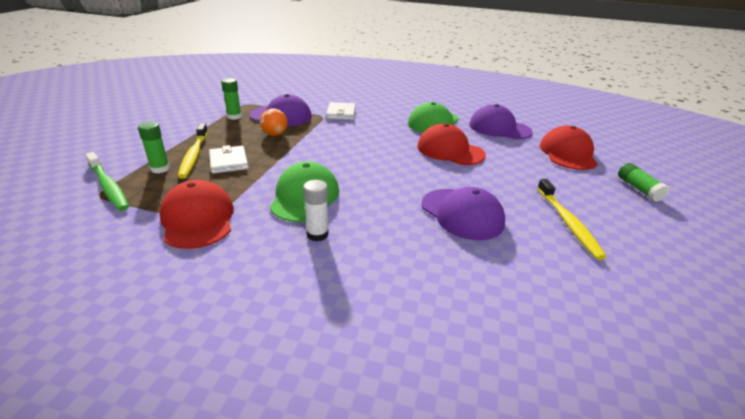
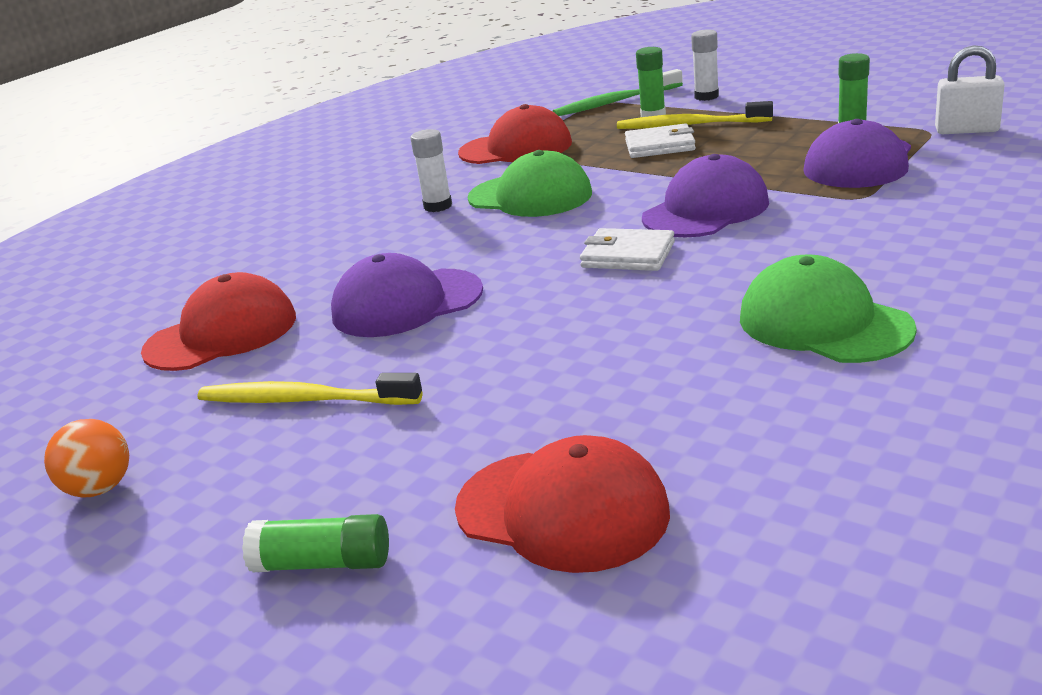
camera: 115 degrees right, 5 degrees down
(134, 153) = (706, 96): none -> white glue stick
(250, 98) = (966, 130): none -> white padlock
(275, 134) = (761, 164): orange ball -> orange ball (100, 489)
(341, 113) = (882, 214): white wallet -> white wallet (628, 255)
(450, 150) = (642, 324): red cap -> red cap (222, 334)
(499, 128) = (773, 427): purple cap -> purple cap (706, 210)

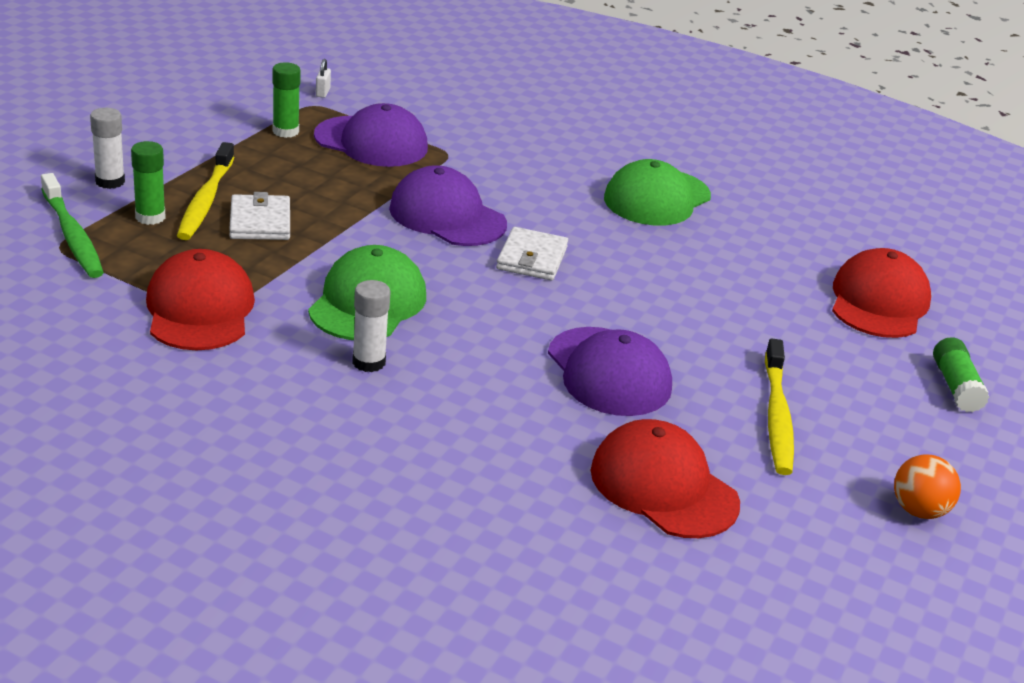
camera: 105 degrees left, 5 degrees up
(966, 130) = (323, 92): white padlock -> white padlock, size x0.49

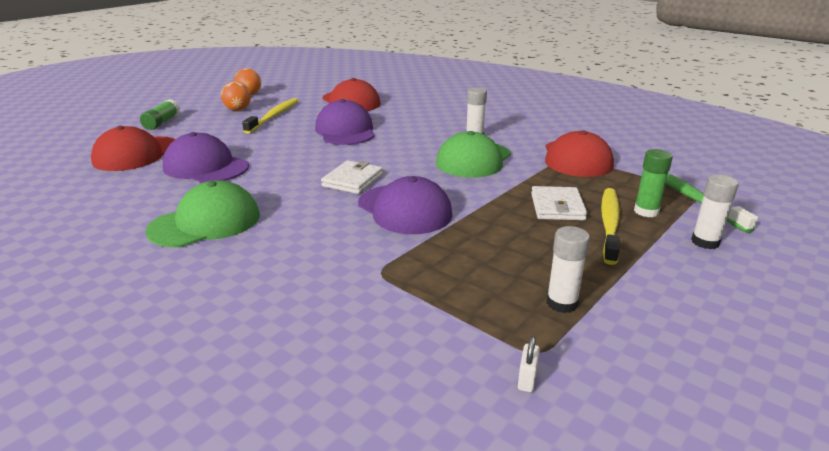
camera: 165 degrees left, 5 degrees down
(285, 131) = (561, 303): green glue stick -> white glue stick
(371, 142) = (462, 287): purple cap -> purple cap (206, 167)
(872, 439) = (238, 110): none -> orange ball

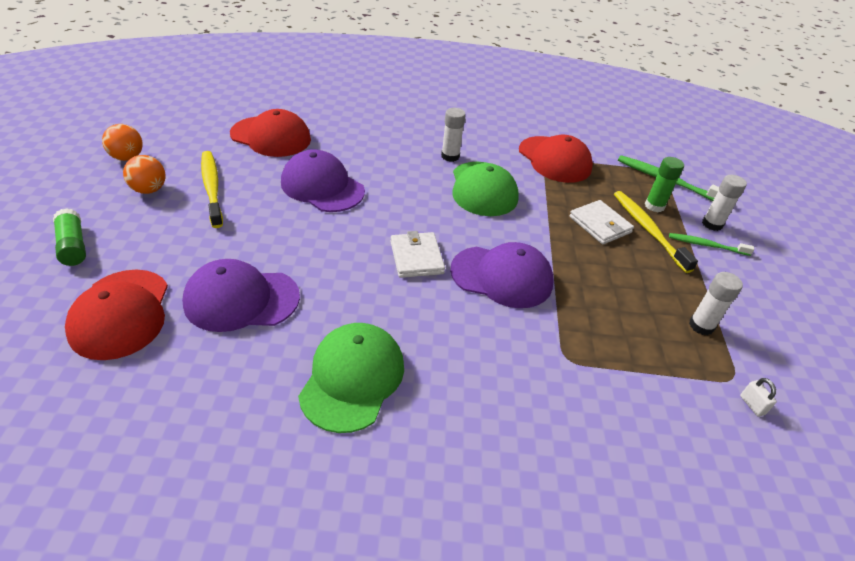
camera: 40 degrees left, 15 degrees up
(670, 254) = (707, 245): none -> green toothbrush

